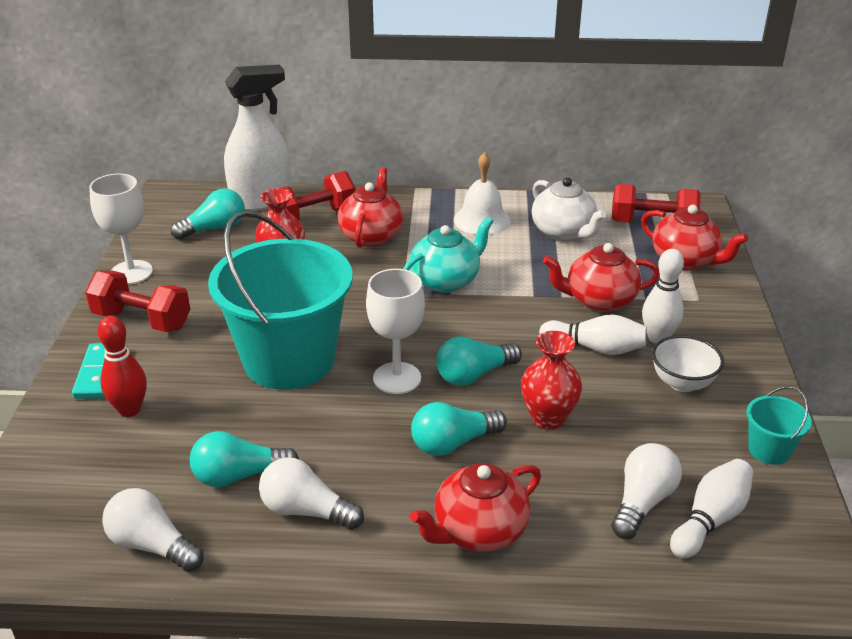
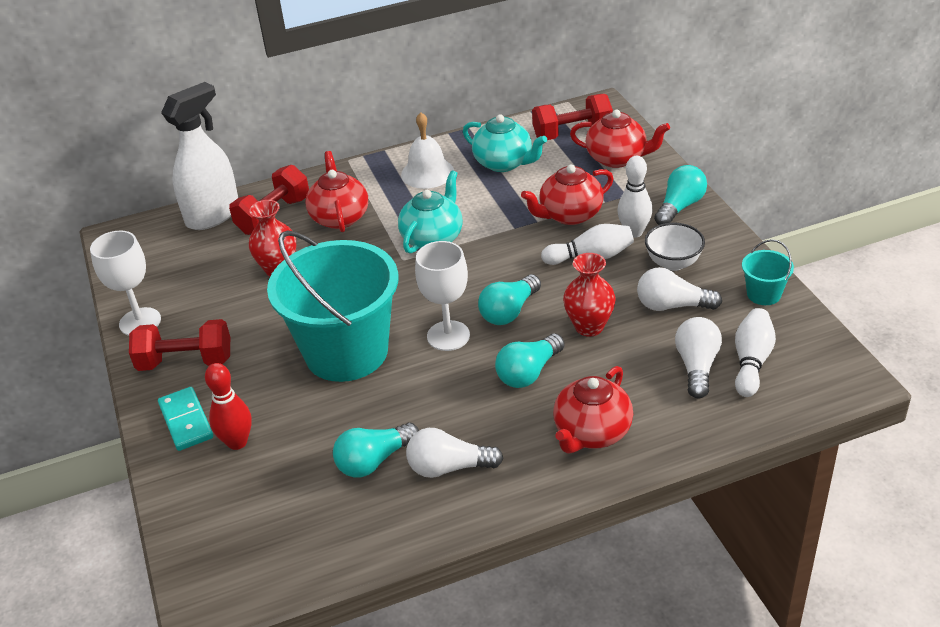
camera: 20 degrees left, 5 degrees up
(152, 545) = (343, 541): white light bulb -> white light bulb (672, 306)
(214, 229) = (188, 255): turquoise light bulb -> turquoise light bulb (680, 207)
(563, 232) = (504, 163): white teapot -> turquoise teapot

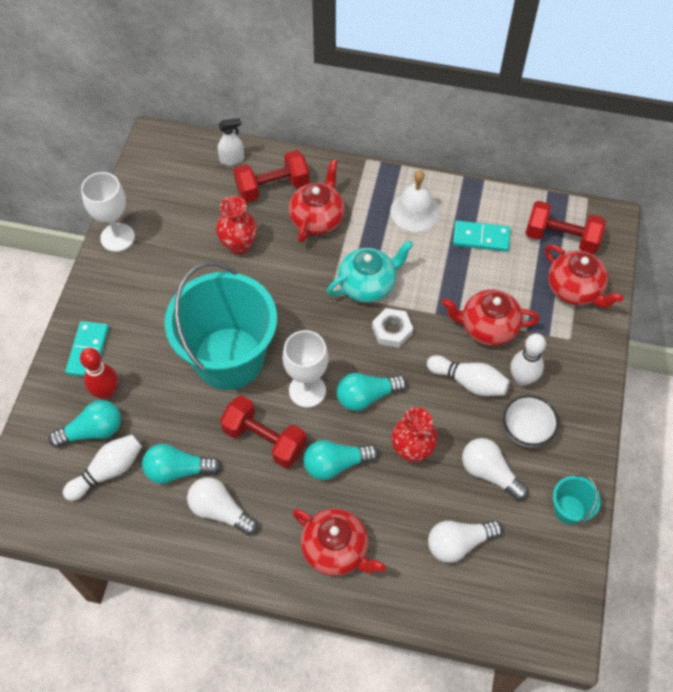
camera: 30 degrees right, 20 degrees up
(185, 362) = (122, 296): red dumbbell -> red dumbbell (264, 440)
(213, 215) = (232, 159): white spray bottle -> white spray bottle, size x0.46
(486, 257) = (392, 330): none -> white nut
(504, 163) = (481, 238): turquoise teapot -> turquoise domino
(592, 432) = (336, 549): red teapot -> red teapot turned 120 degrees counterclockwise
(680, 207) = (581, 375): turquoise light bulb -> turquoise light bulb (93, 431)
(697, 366) = (458, 543): white light bulb -> white light bulb turned 150 degrees counterclockwise
(751, 362) = (502, 567): white bowling pin -> white bowling pin (108, 471)

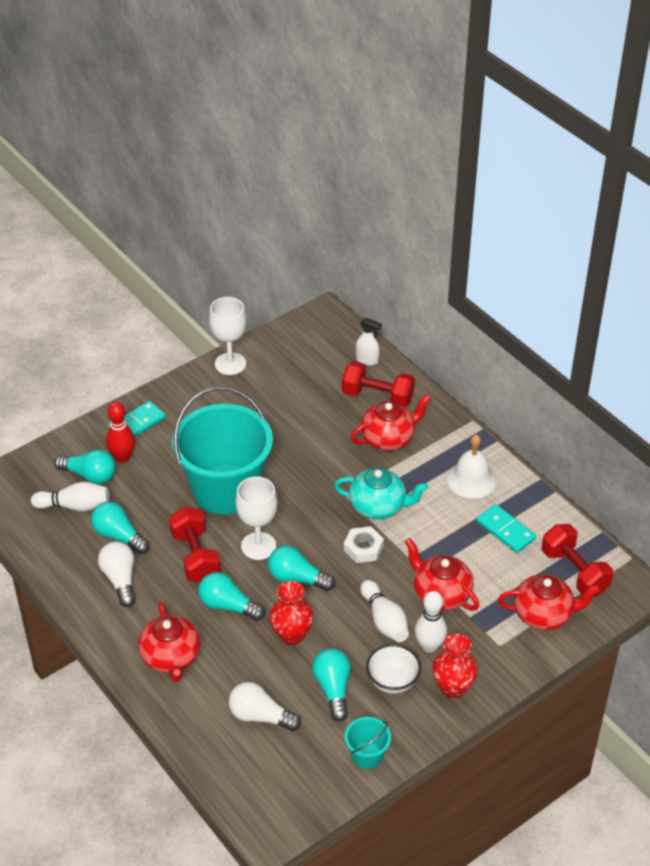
camera: 40 degrees right, 15 degrees down
(239, 245) = (310, 421): red vase -> red vase (453, 688)
(489, 473) = (333, 689): white light bulb -> turquoise light bulb
(574, 289) = (543, 614): red teapot -> red teapot turned 90 degrees counterclockwise

